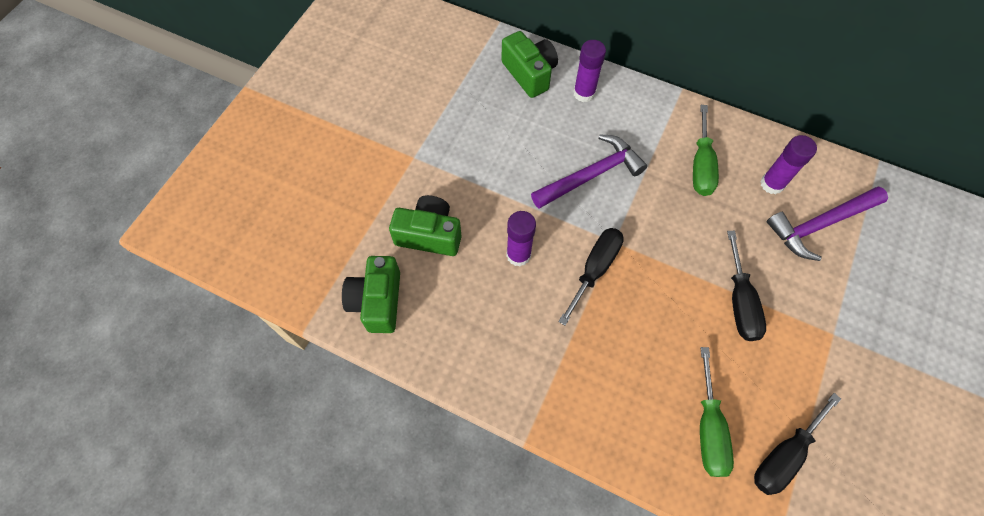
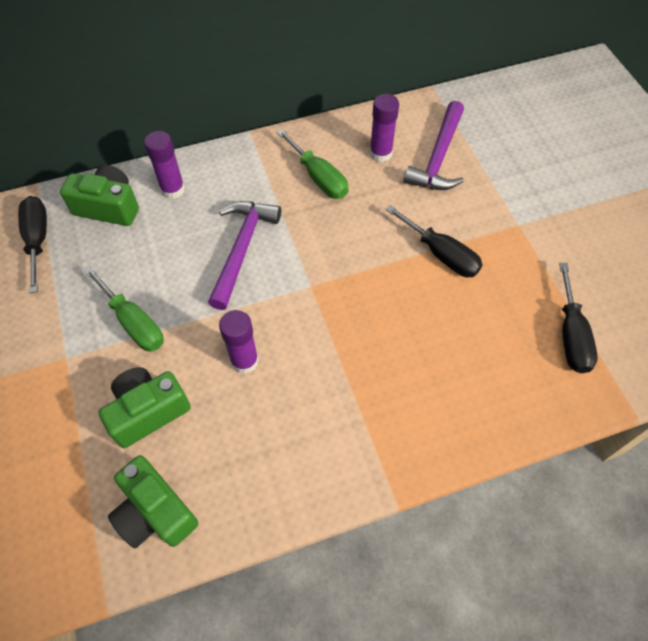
camera: 45 degrees left, 5 degrees down
(595, 269) = (317, 319): black screwdriver -> black screwdriver (38, 240)
(708, 428) = (510, 363): green screwdriver -> green screwdriver (133, 322)

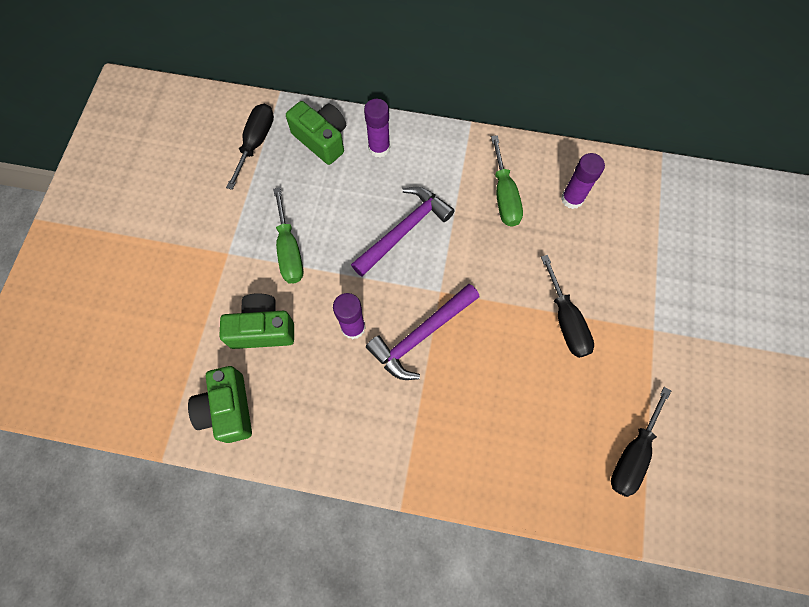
camera: 30 degrees right, 10 degrees up
(438, 157) = (622, 228): purple hammer -> purple hammer (421, 335)

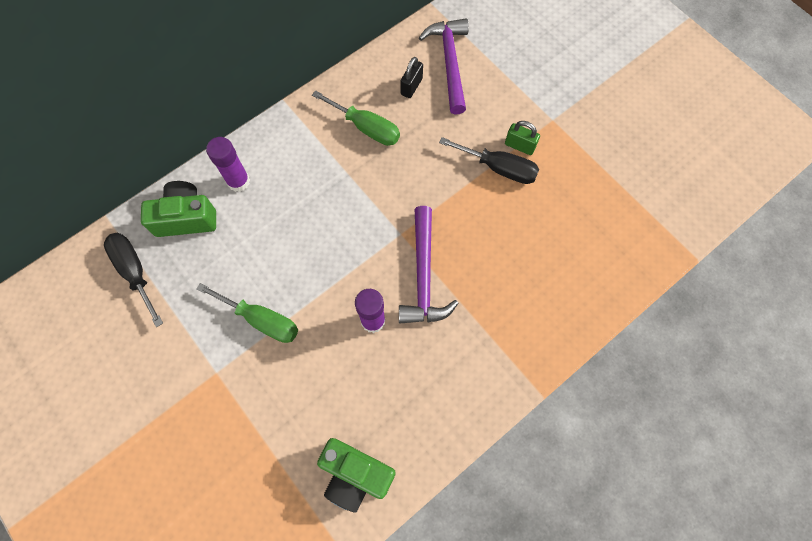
camera: 50 degrees left, 0 degrees up
(262, 329) = (310, 394): green camera -> none
(404, 230) = (327, 219): purple hammer -> purple hammer (449, 63)
(572, 199) = (411, 86): purple glue stick -> black padlock
(602, 321) = (519, 146): none -> green padlock
(632, 454) = (626, 206): black screwdriver -> none

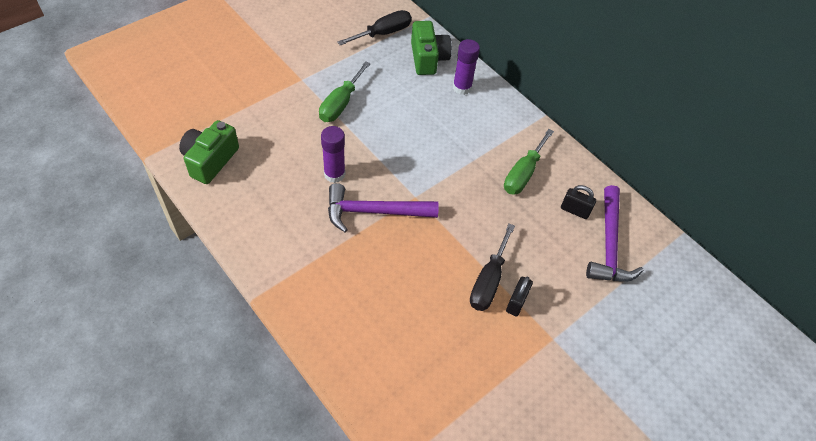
camera: 85 degrees right, 15 degrees down
(449, 63) = (609, 244): purple hammer -> purple hammer turned 105 degrees clockwise
(519, 146) = (516, 302): green padlock -> black padlock

